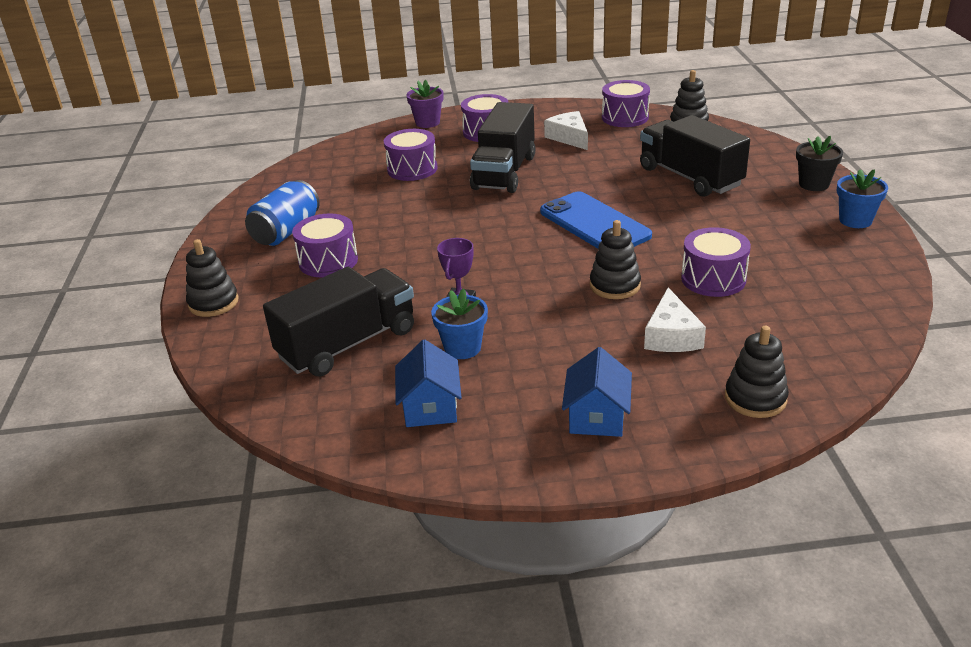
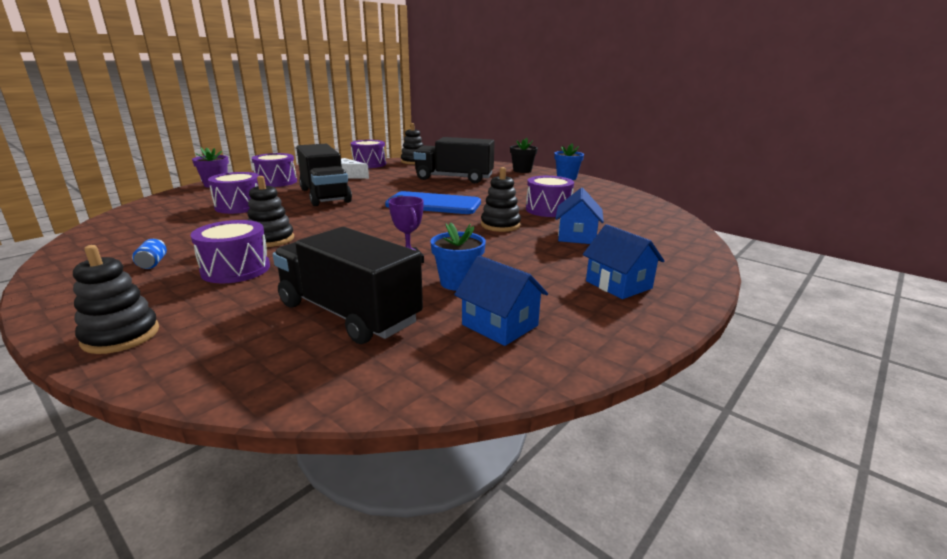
camera: 45 degrees left, 10 degrees down
(286, 232) = (153, 263): blue can -> blue can, size x0.44
(348, 344) = (348, 313): black truck -> black truck turned 60 degrees counterclockwise
(671, 335) = (577, 236): white cheese -> blue house
(755, 398) = (672, 247): black stacking toy -> black stacking toy (271, 239)

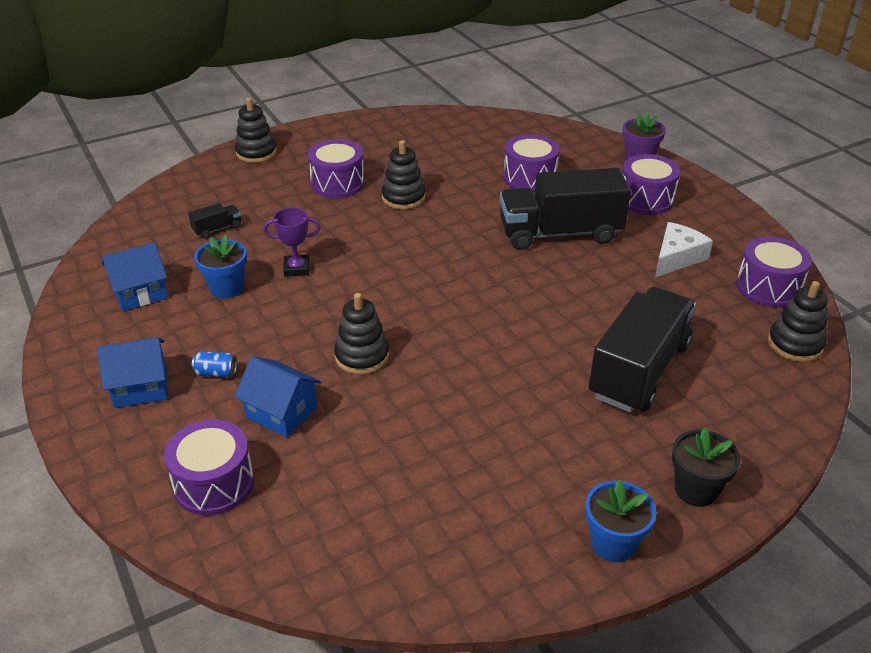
camera: 110 degrees right, 15 degrees up
(153, 263) = (376, 149): blue can -> blue can (216, 373)
(348, 313) = (217, 229): black truck -> black truck, size x0.40
(433, 204) = (482, 317): blue phone -> none
(548, 210) = (404, 427): purple drum -> purple drum (214, 483)

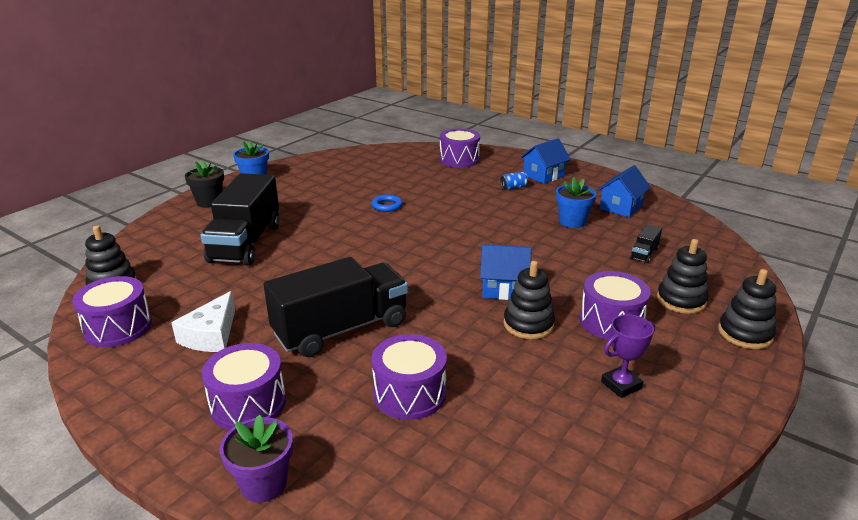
camera: 155 degrees right, 10 degrees down
(281, 412) = (457, 183): blue house -> blue house (503, 288)
(296, 269) = (542, 243): purple trophy -> purple trophy (621, 385)
(362, 356) = (438, 211): black stacking toy -> black stacking toy (681, 300)
(423, 389) = (387, 206): none -> blue ring

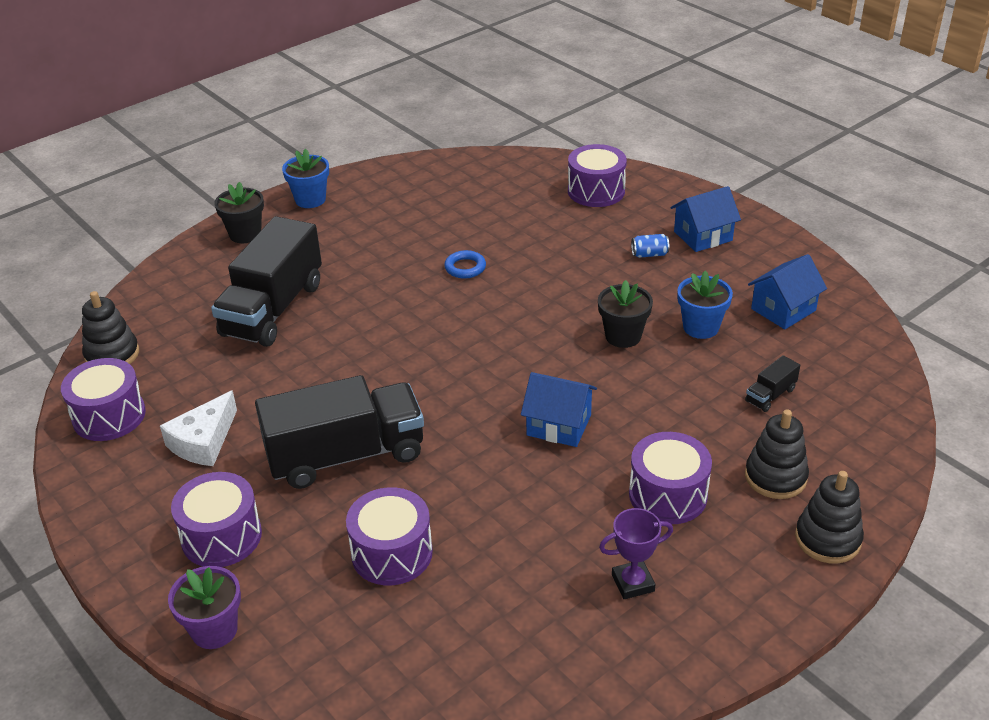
camera: 15 degrees right, 10 degrees up
(521, 232) = (623, 336): none -> black flower pot
(528, 324) = (564, 483): black stacking toy -> none

